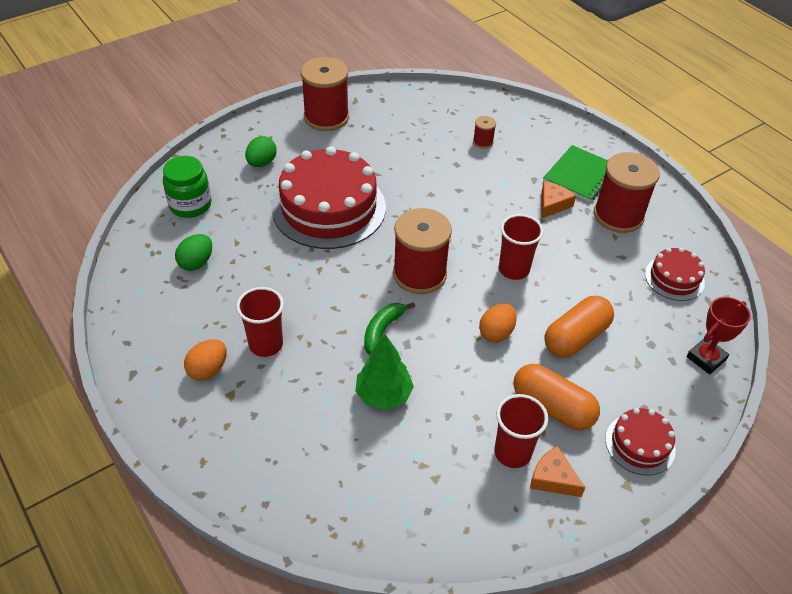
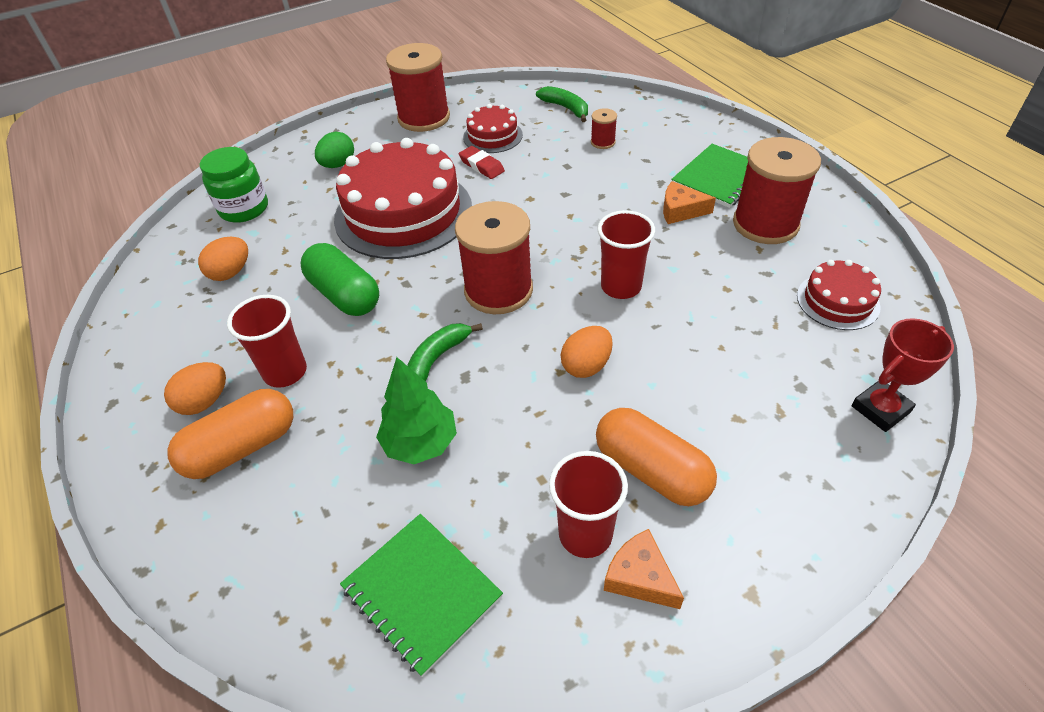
camera: 10 degrees right, 0 degrees up
(196, 263) = (231, 272): green egg -> orange egg
(297, 280) = (345, 295): none -> green capsule
(385, 164) = (481, 166): none -> red eraser
(406, 497) = (422, 592): none -> green notebook
(447, 109) = (566, 108): none -> green banana
(552, 204) = (681, 210): orange cheese -> orange cheese turned 120 degrees counterclockwise
(576, 337) = (695, 375): orange capsule -> orange capsule (242, 448)
(640, 444) = (776, 531): red cake -> red cake (492, 136)

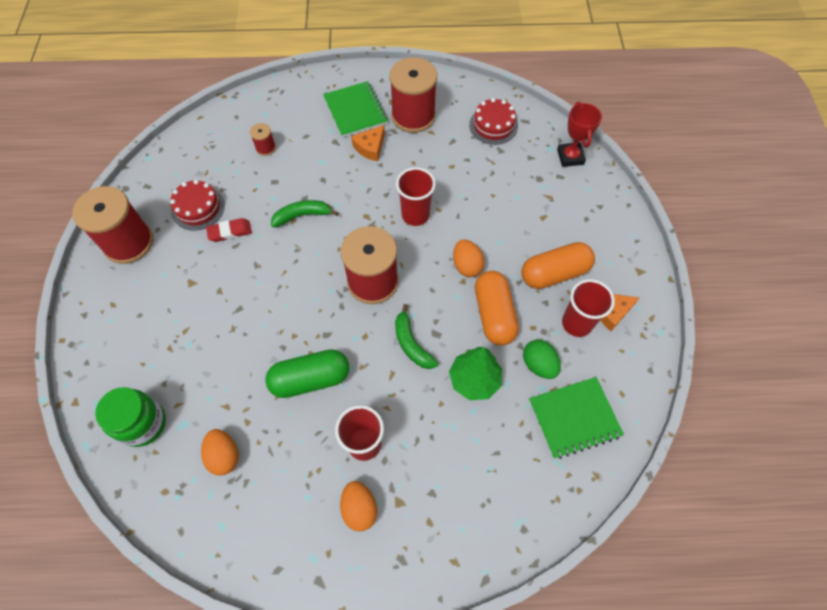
camera: 65 degrees left, 15 degrees up
(242, 448) = (418, 491): orange capsule -> orange capsule (494, 314)
(338, 165) = (141, 330): green egg -> green egg (538, 364)
(403, 213) = (245, 306): red cake -> none
(566, 108) = (204, 147): green banana -> green banana (302, 215)

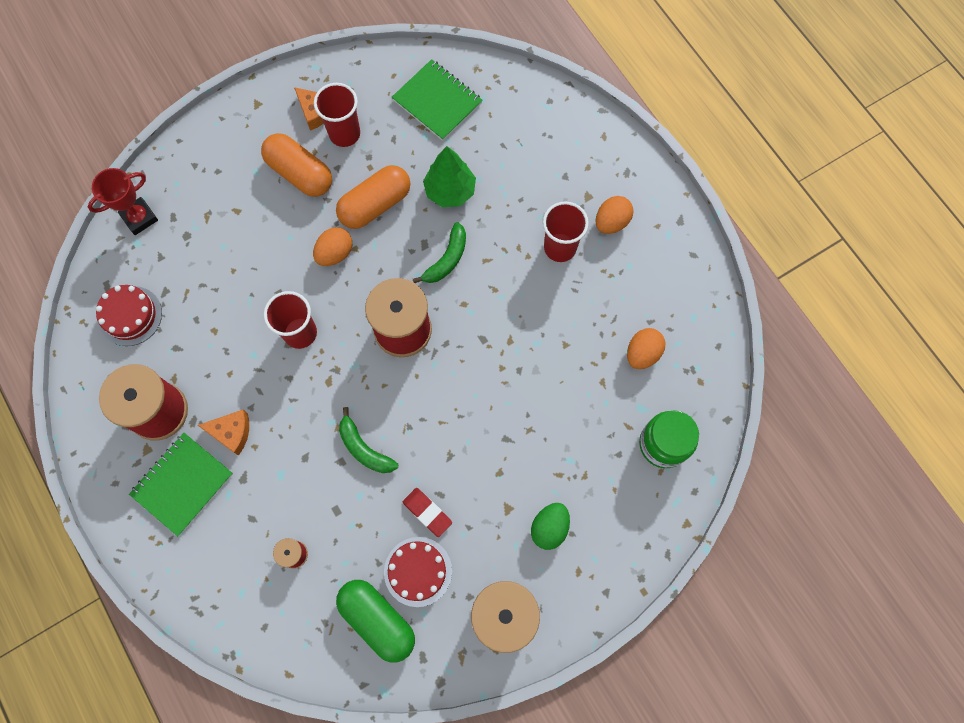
camera: 120 degrees left, 10 degrees up
(310, 379) = (533, 326): green capsule -> green capsule (377, 620)
(538, 364) = (404, 147): green egg -> green egg (549, 527)

